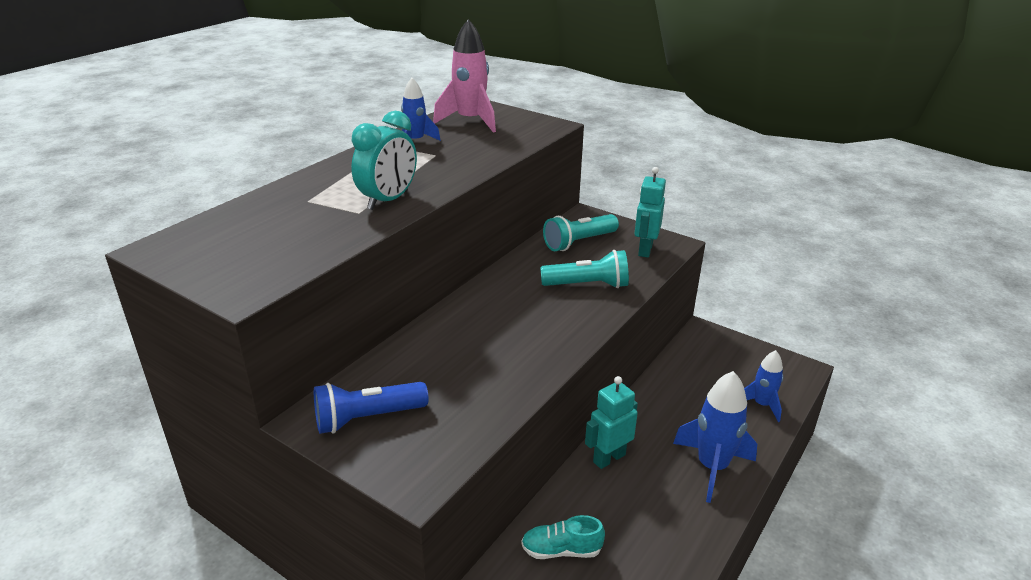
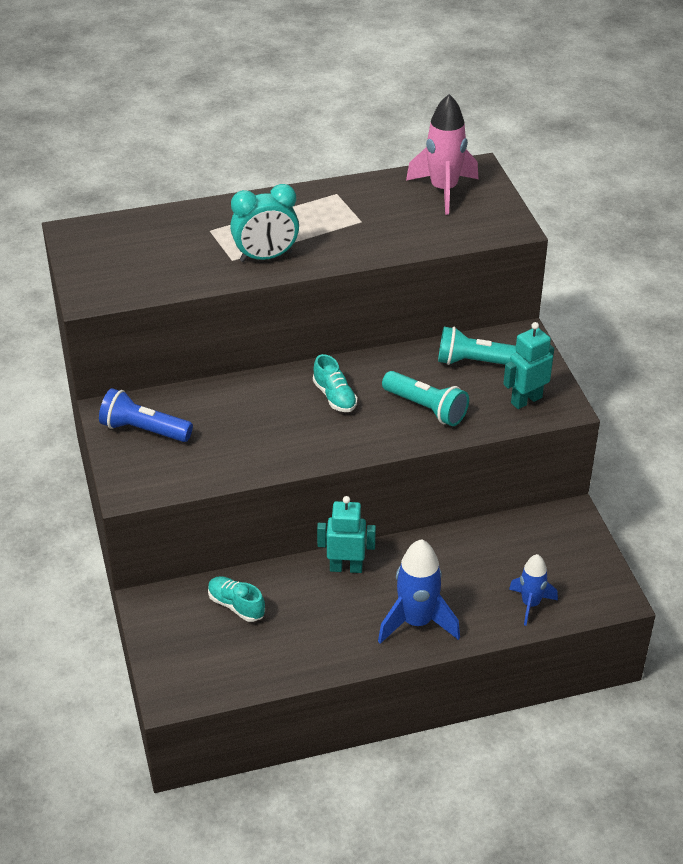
camera: 40 degrees right, 10 degrees up
(416, 141) = (364, 197): blue rocket -> none
(508, 309) = (334, 397): none -> turquoise shoe

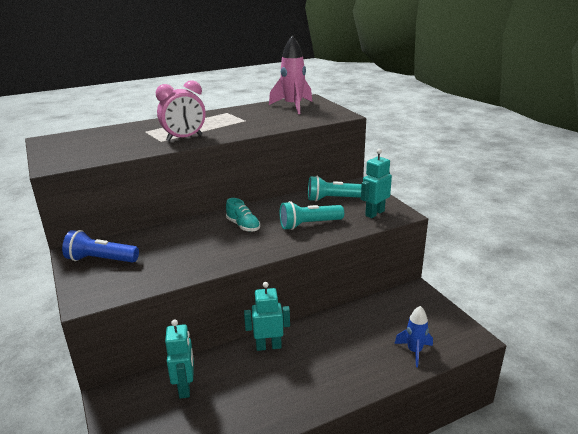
camera: 10 degrees left, 15 degrees down
(236, 605) = (185, 387): turquoise shoe -> turquoise robot
(266, 257) = (184, 138): turquoise clock -> pink clock
(417, 622) = (333, 378): blue rocket -> none
(426, 408) = (309, 224): turquoise flashlight -> turquoise flashlight turned 135 degrees clockwise

